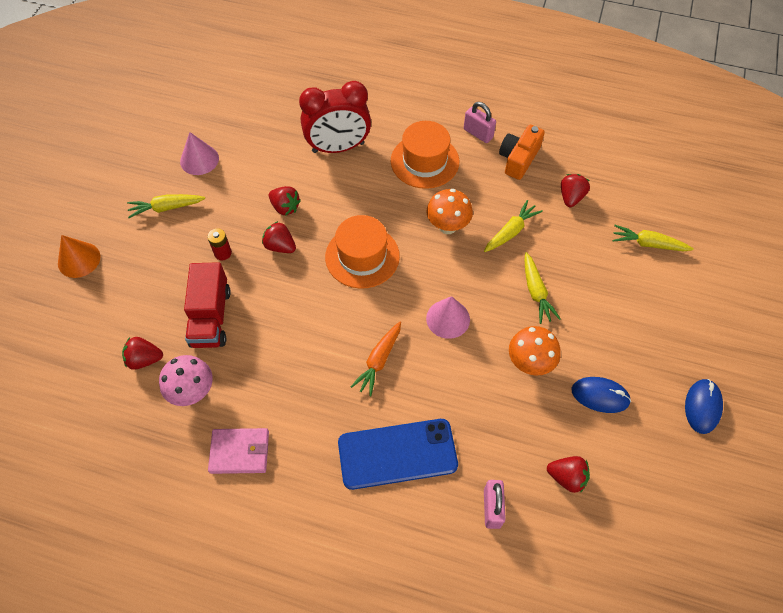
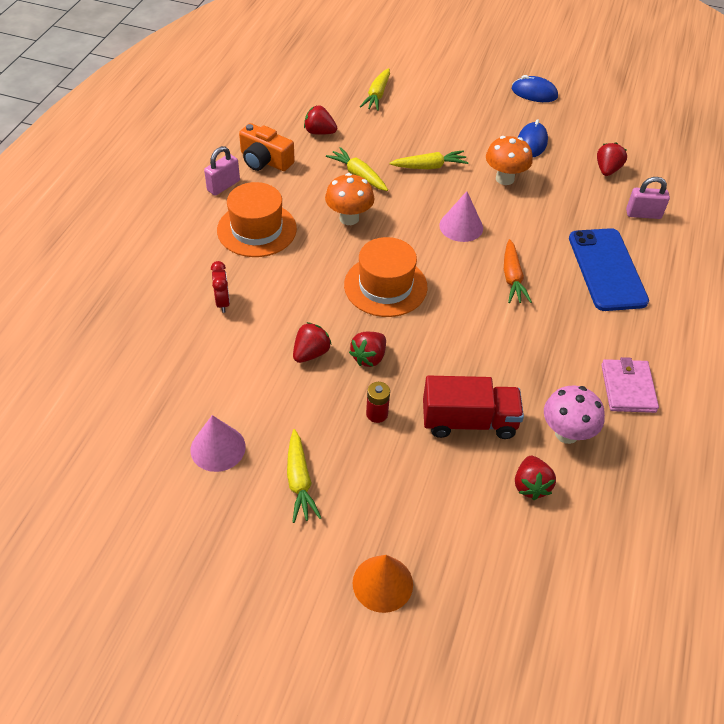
camera: 90 degrees left, 10 degrees down
(338, 148) = (222, 302): red clock -> red clock, size x0.45
(379, 361) = (512, 278): orange carrot -> orange carrot turned 60 degrees clockwise

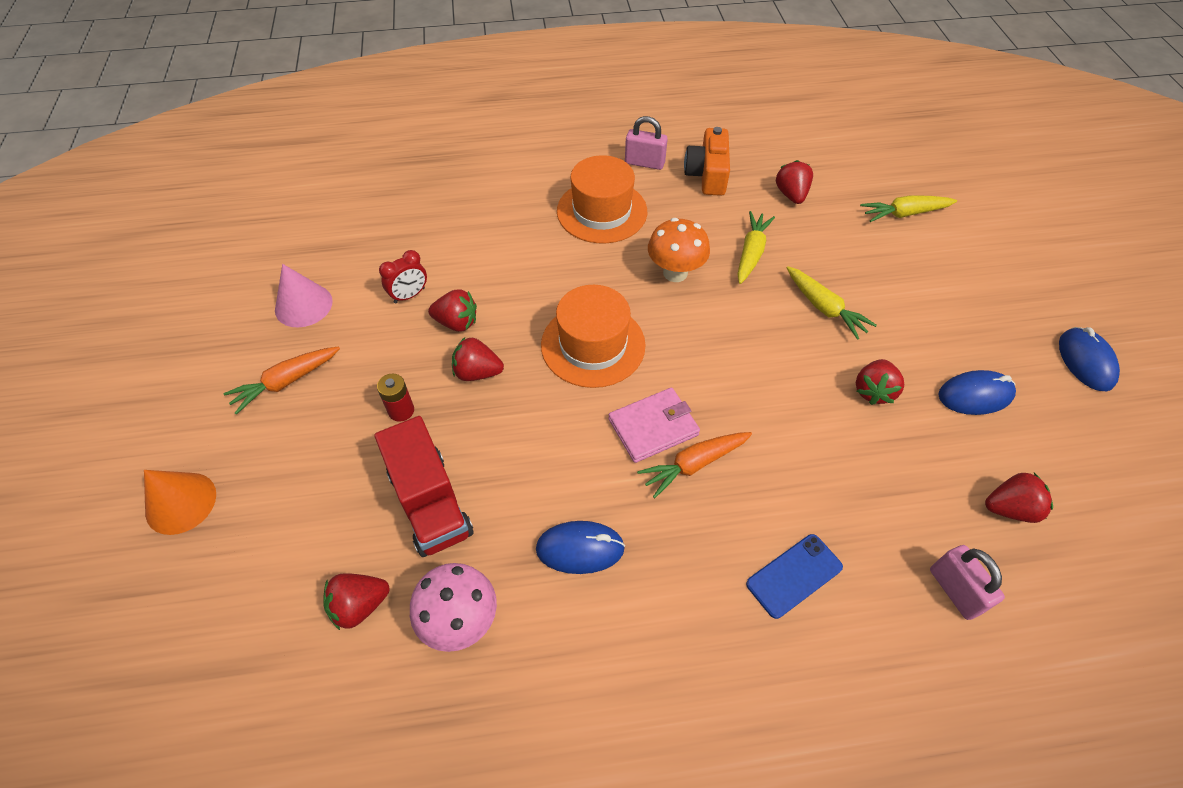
camera: 65 degrees right, 5 degrees up
(222, 302) = (485, 231): red clock -> red clock (409, 295)
(299, 481) = (286, 382): yellow carrot -> orange carrot
(461, 226) = (745, 378): pink cone -> none
(505, 179) = (873, 391): orange mushroom -> red strawberry
(544, 355) = (580, 549): none -> blue mouse
(607, 269) = (794, 575): blue phone -> blue phone, size x0.55
(628, 388) = (579, 677): pink wallet -> pink wallet (653, 427)

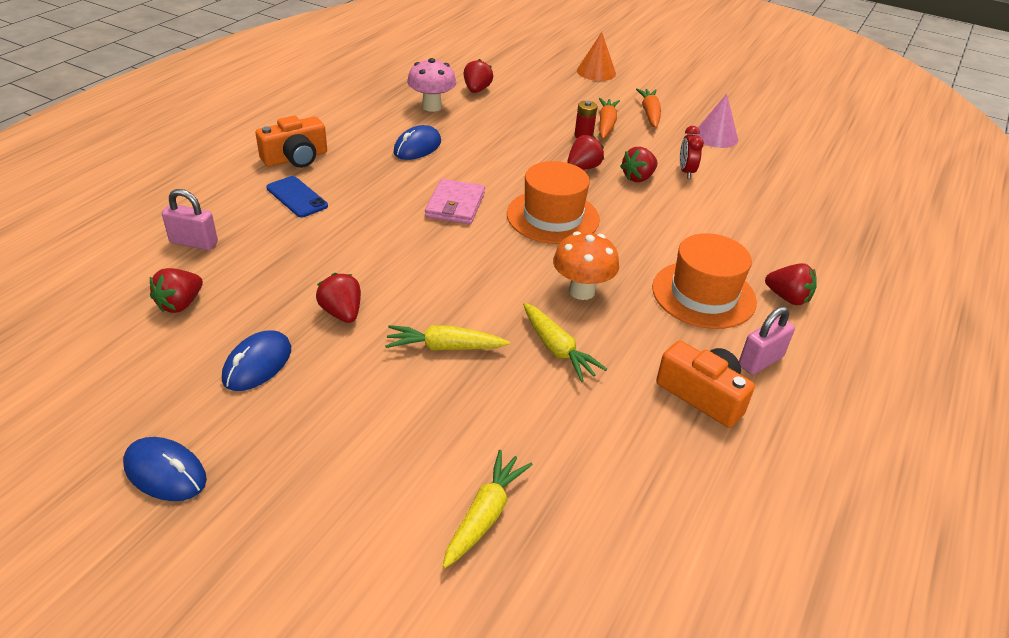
camera: 125 degrees right, 15 degrees down
(430, 502) = (508, 122): red truck -> none
(694, 464) = (408, 204): orange carrot -> orange carrot (606, 124)
(734, 659) = (295, 158): none -> orange camera
(791, 195) = (610, 438): red strawberry -> red strawberry (787, 298)
(794, 575) = (297, 197): blue phone -> blue phone turned 45 degrees counterclockwise

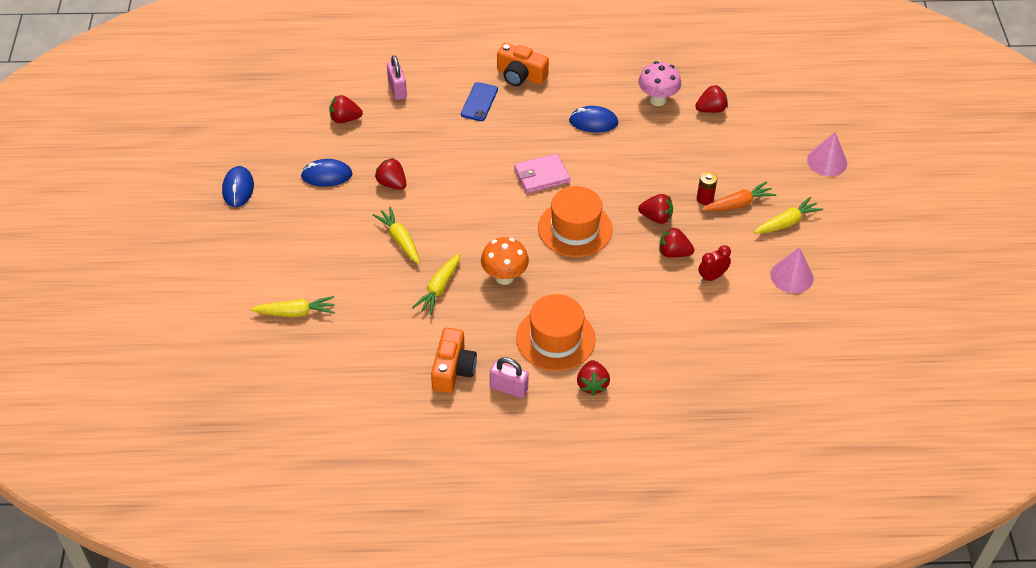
camera: 60 degrees right, 10 degrees up
(342, 313) = (392, 183): red strawberry -> red strawberry turned 75 degrees counterclockwise
(596, 72) = (827, 161): orange cone -> pink cone
(649, 114) = (786, 222): orange carrot -> yellow carrot

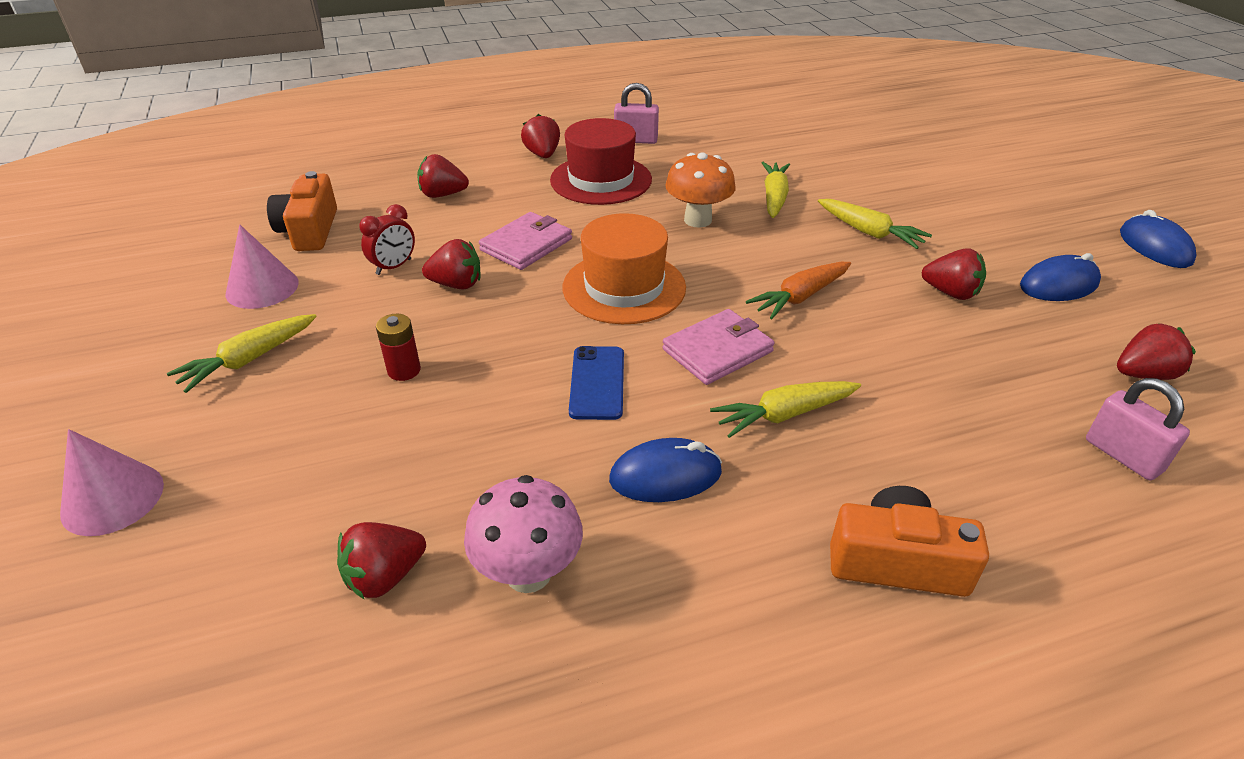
camera: 165 degrees right, 10 degrees down
(295, 312) = (919, 155): yellow carrot -> yellow carrot (784, 415)
(453, 369) = (706, 143): orange camera -> orange camera (310, 230)
(479, 102) = (934, 467): blue phone -> blue phone (597, 383)
(555, 338) = (601, 180): orange hat -> red hat
(625, 278) = (526, 245): none -> pink wallet
(656, 217) = (492, 325): red strawberry -> red strawberry (443, 195)
(738, 204) = (339, 373): orange carrot -> orange carrot (800, 297)

